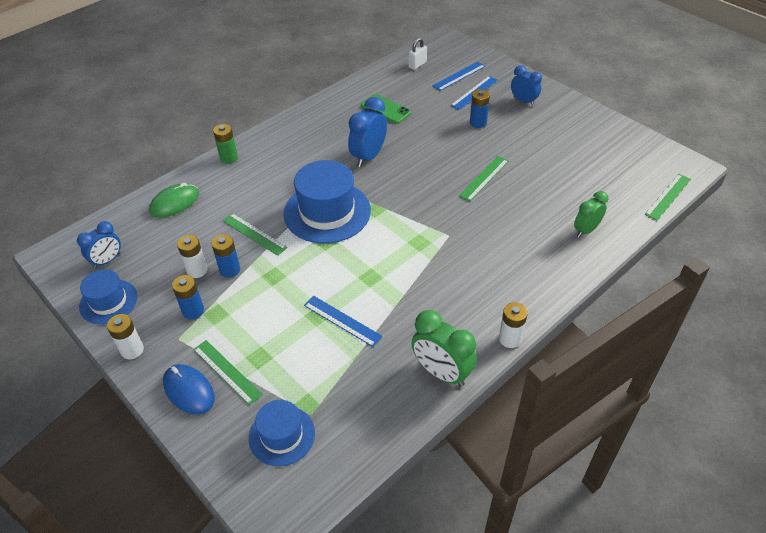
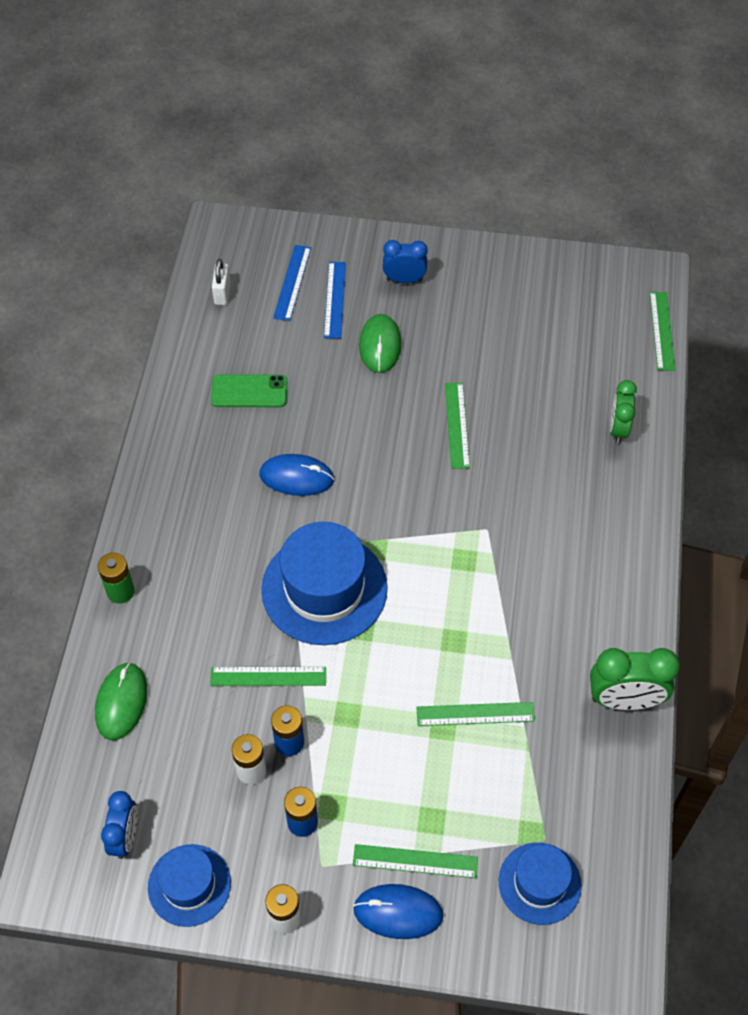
camera: 40 degrees left, 10 degrees up
(342, 321) = (475, 714): blue ruler -> green ruler
(368, 156) = (296, 477): blue clock -> blue mouse
(478, 122) = (380, 345): blue battery -> green mouse
(510, 339) = (654, 615): white battery -> none

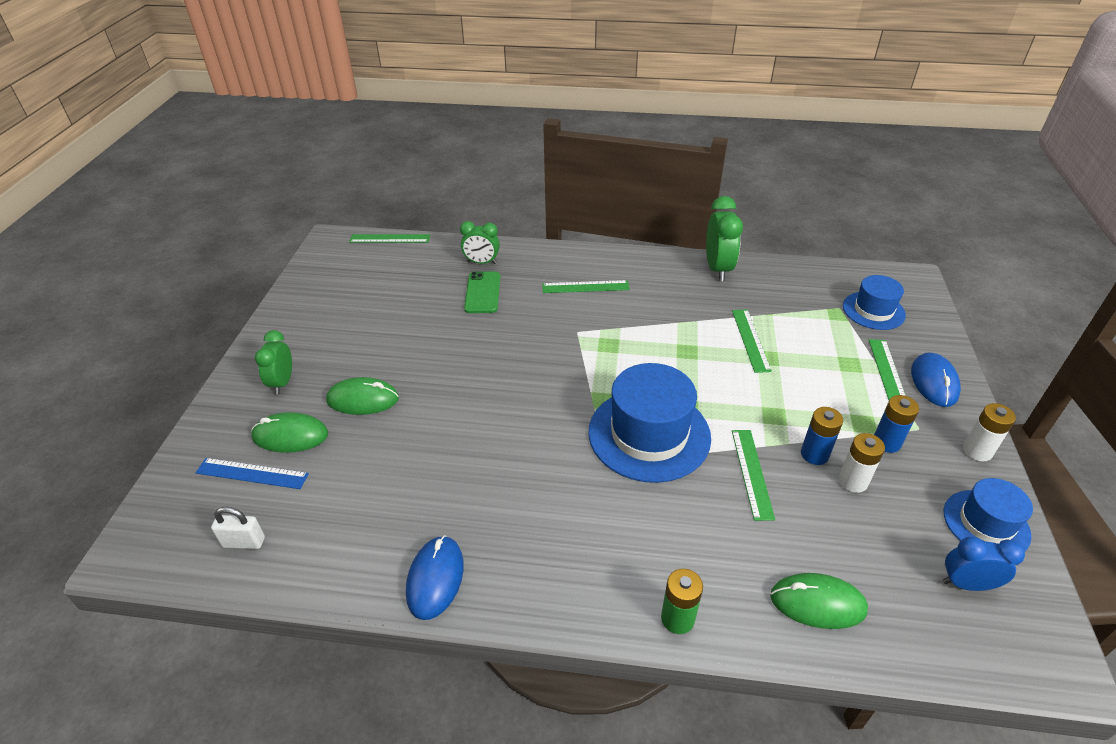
camera: 90 degrees left, 15 degrees down
(249, 391) = (401, 506): green phone -> green phone (482, 293)
(296, 477) = (520, 460): blue mouse -> blue mouse (435, 578)
(335, 299) = (290, 435): blue ruler -> green mouse
(404, 279) = (282, 382): blue clock -> green clock
(457, 425) = (467, 348): green ruler -> green ruler (585, 287)

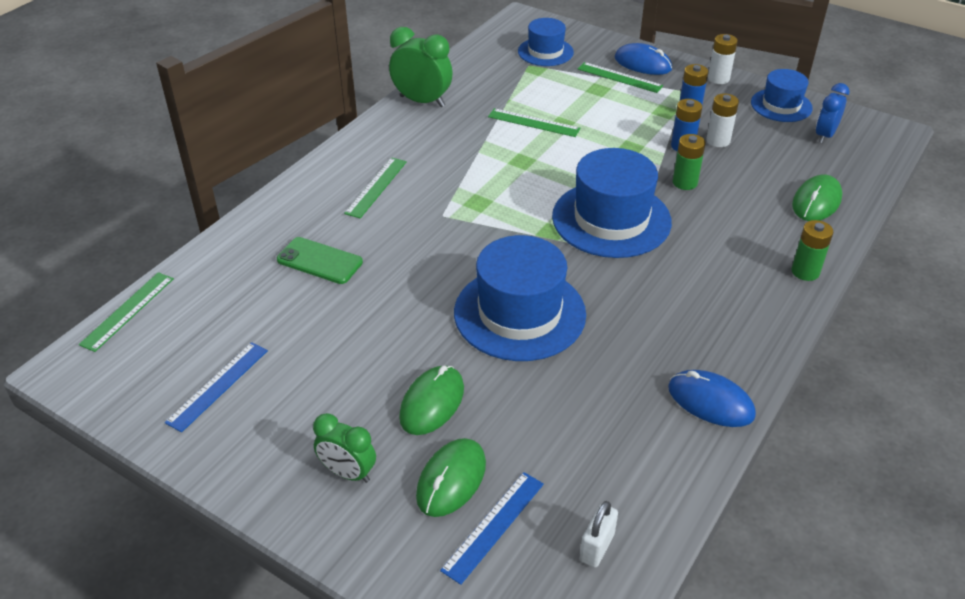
camera: 65 degrees left, 0 degrees up
(340, 298) = (218, 385): none -> blue ruler
(482, 262) = (261, 246): green clock -> none
(485, 414) = (519, 313): none -> blue hat
(752, 473) = (685, 182): green ruler -> green battery

